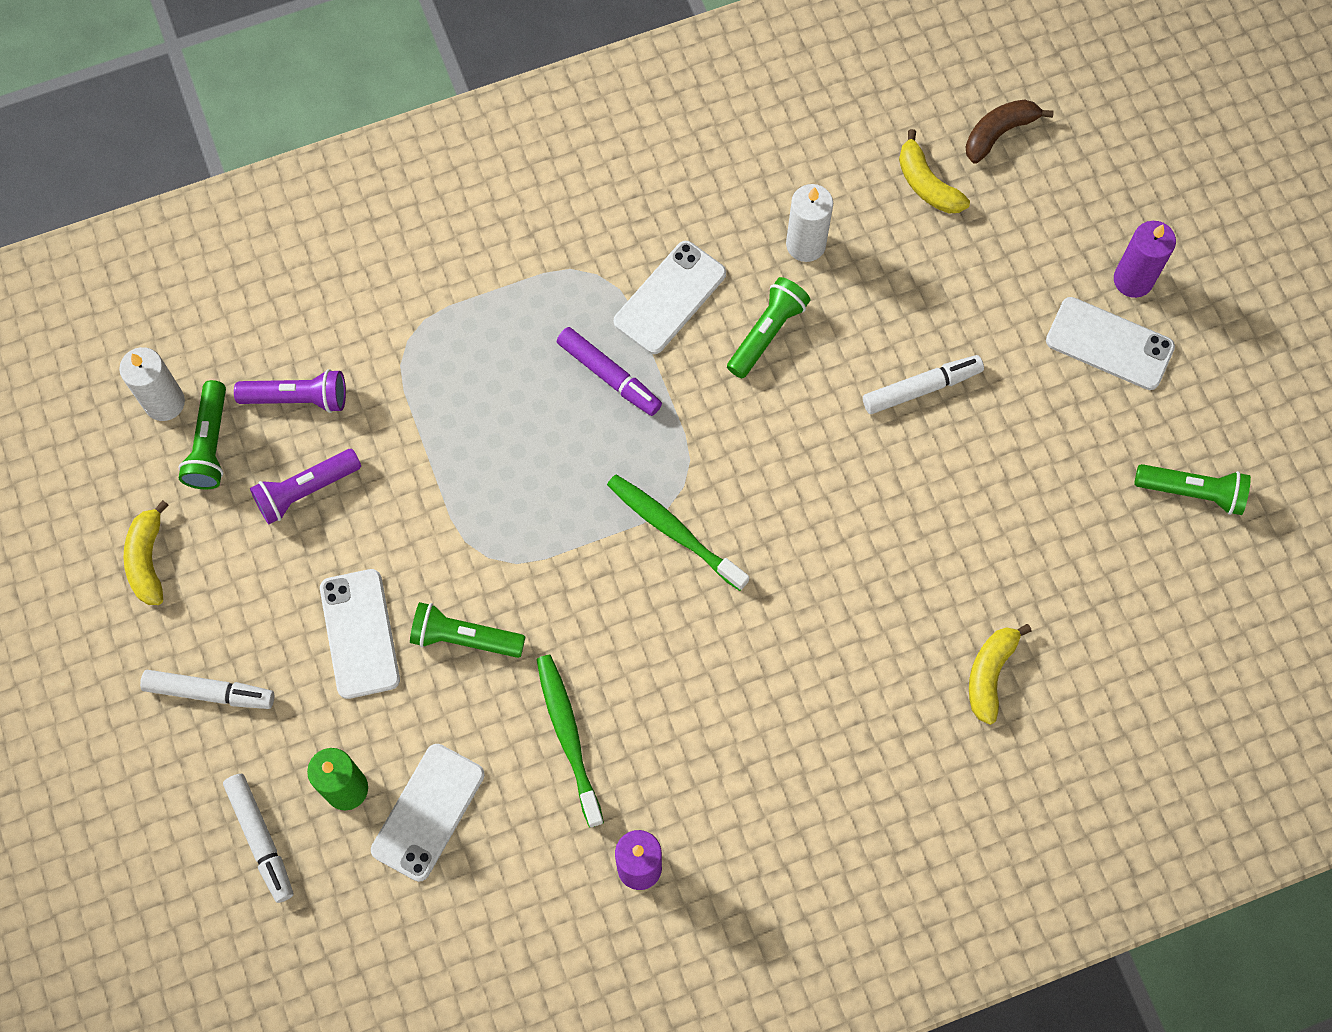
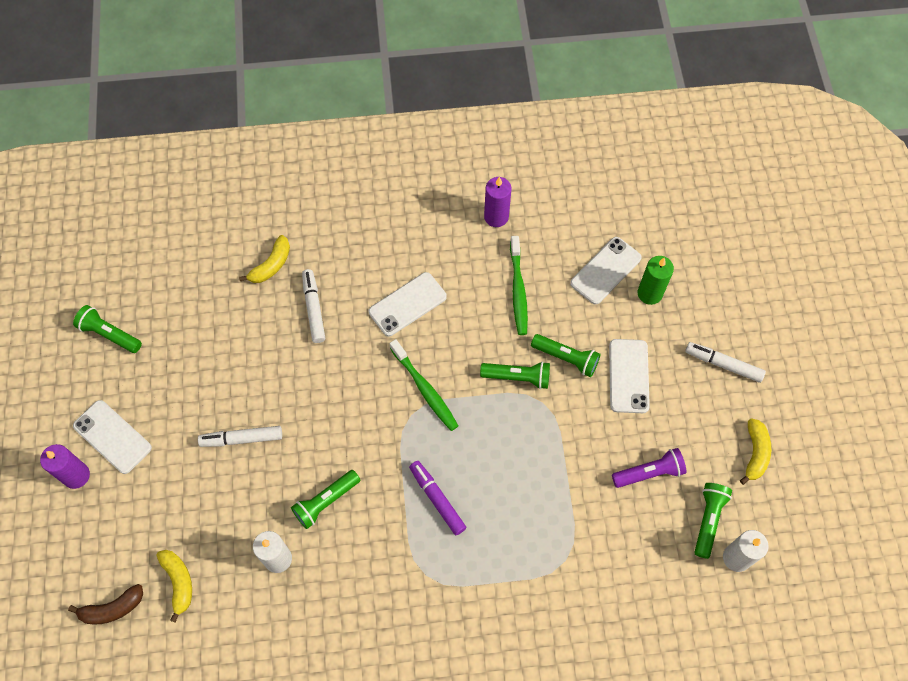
camera: 165 degrees left, 5 degrees down
(261, 839) = (701, 279): white marker -> white marker (314, 308)
(298, 398) = (646, 537): purple flashlight -> none
(534, 586) = (518, 377): none -> green flashlight
(670, 298) = (381, 544): white phone -> white phone (407, 304)

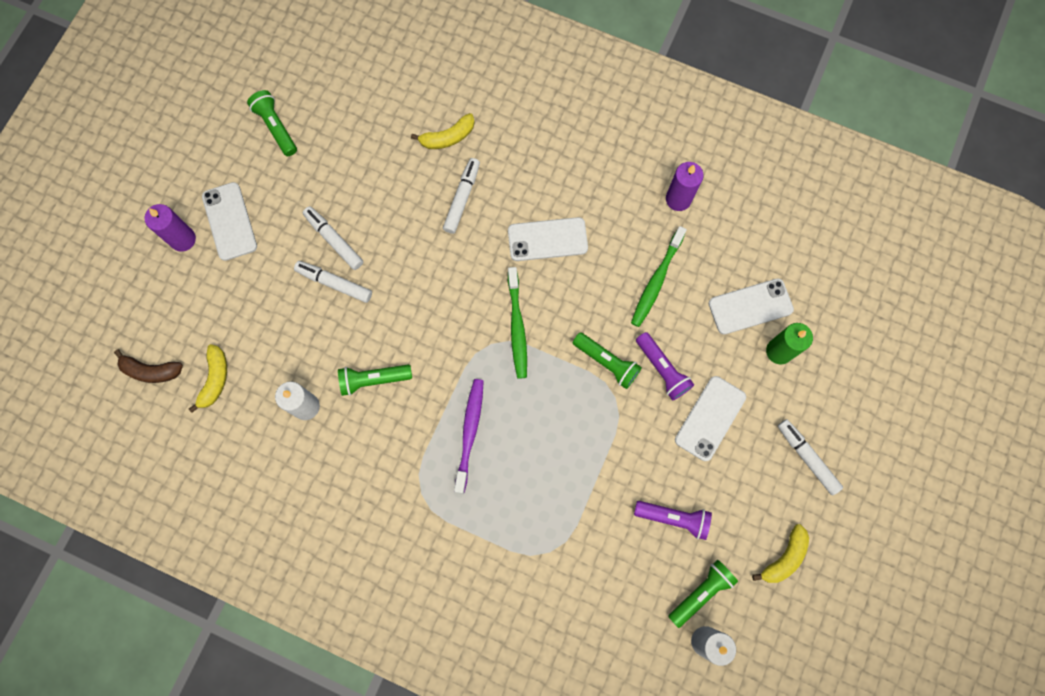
camera: 30 degrees right, 10 degrees up
(219, 402) = (334, 240): none -> white marker
(437, 499) = (469, 432): purple marker -> purple toothbrush
(566, 358) = (662, 369): green flashlight -> purple flashlight

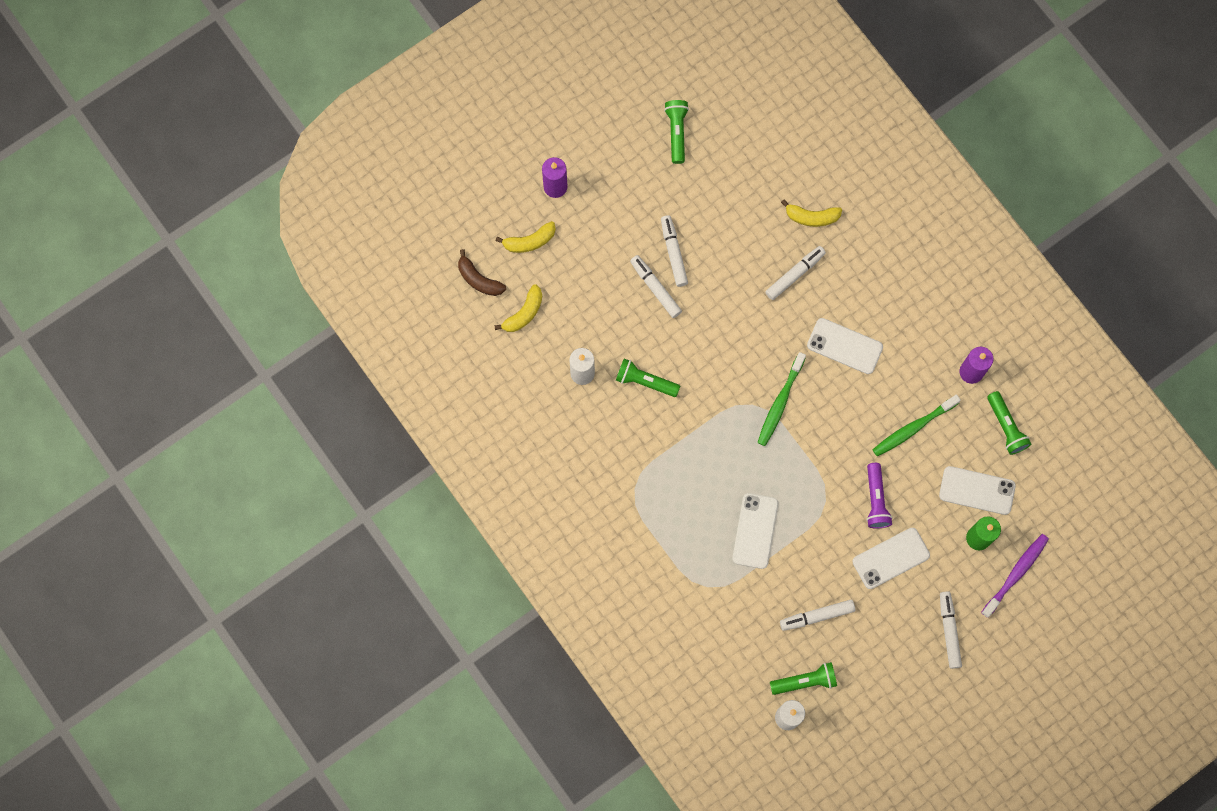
camera: 30 degrees right, 0 degrees up
(229, 221) = (599, 192): white phone -> white phone (755, 531)
(469, 432) = (697, 463): purple toothbrush -> purple toothbrush (1016, 574)
(607, 362) = (835, 470): green flashlight -> green flashlight (1006, 427)
(673, 518) = (817, 616): purple flashlight -> white marker
(784, 557) = (884, 693): yellow banana -> yellow banana (529, 241)

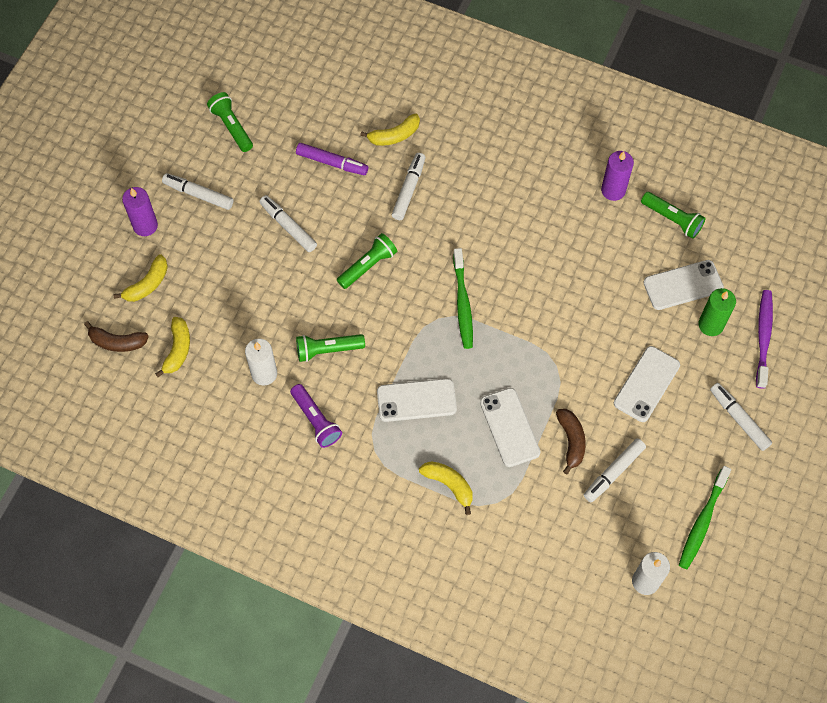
camera: 30 degrees left, 10 degrees down
(655, 288) = (289, 265): white marker -> white marker (198, 194)
(678, 550) = (449, 485): none -> yellow banana
(743, 213) = (332, 162): none -> purple marker
(798, 571) = (571, 441): none -> brown banana
(805, 681) = (640, 538): green flashlight -> green flashlight (368, 265)
(844, 346) = (490, 226): white phone -> white phone (416, 400)
(876, 500) = (600, 341): purple flashlight -> purple flashlight (316, 420)
(913, 428) = (594, 262): green toothbrush -> green toothbrush (702, 521)

